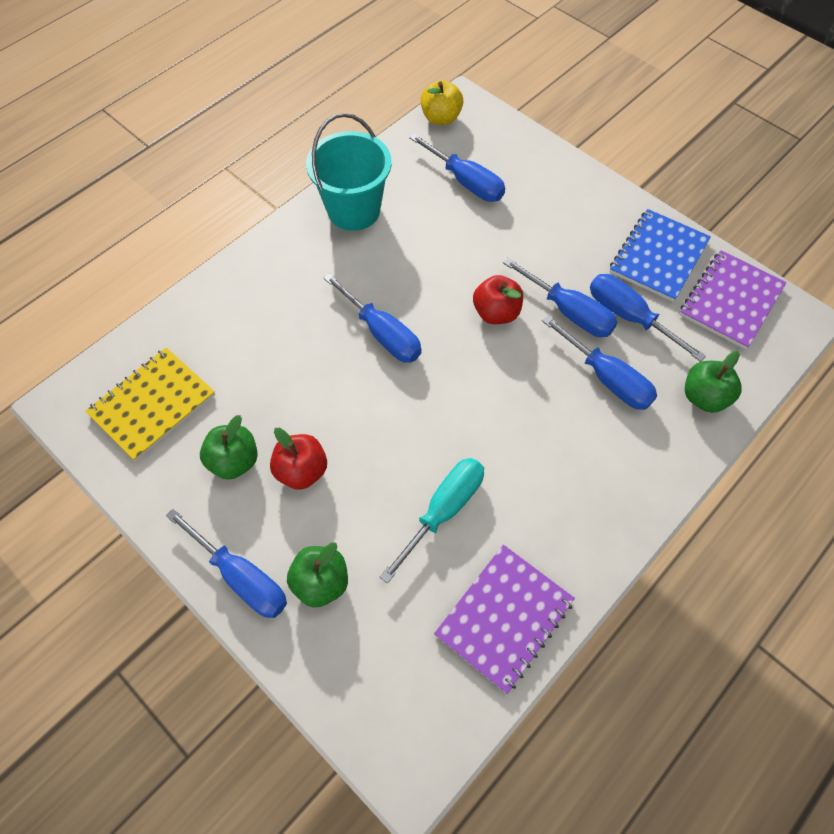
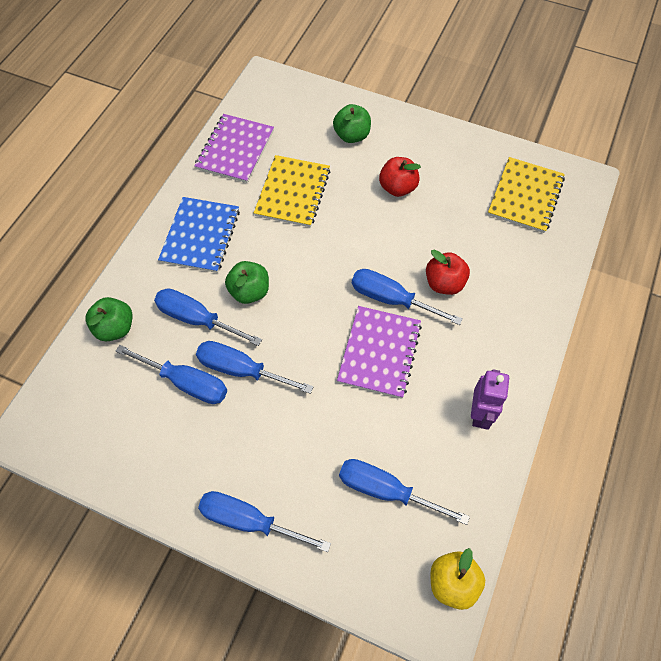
camera: 160 degrees right, 0 degrees up
(234, 461) = (445, 180): green apple -> green apple (249, 292)
(241, 577) = (400, 125): blue screwdriver -> blue screwdriver (249, 521)
(354, 210) = (479, 413): turquoise bucket -> purple robot
(443, 511) = (293, 192): turquoise screwdriver -> yellow notebook
(496, 313) = (304, 348): red apple -> red apple (444, 283)
(658, 257) = (166, 460): blue notebook -> blue notebook (200, 236)
(730, 301) = (92, 431): purple notebook -> purple notebook (379, 353)

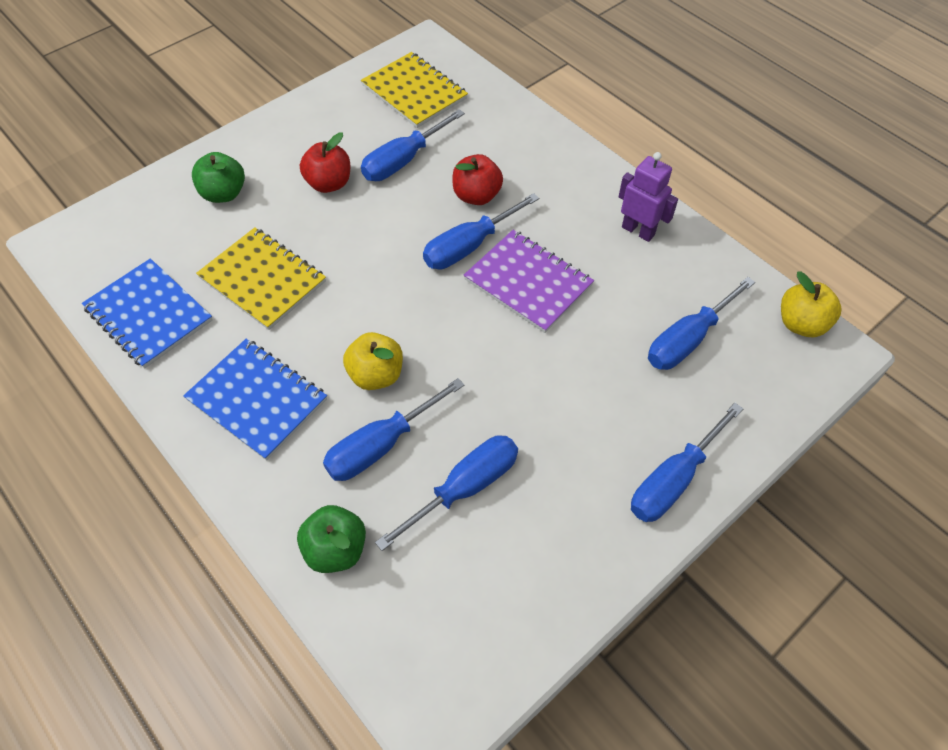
camera: 65 degrees left, 5 degrees down
(235, 150) = (149, 315): purple notebook -> blue notebook
(241, 370) = (479, 421): blue screwdriver -> blue screwdriver (403, 161)
(249, 292) = (376, 375): green apple -> yellow apple

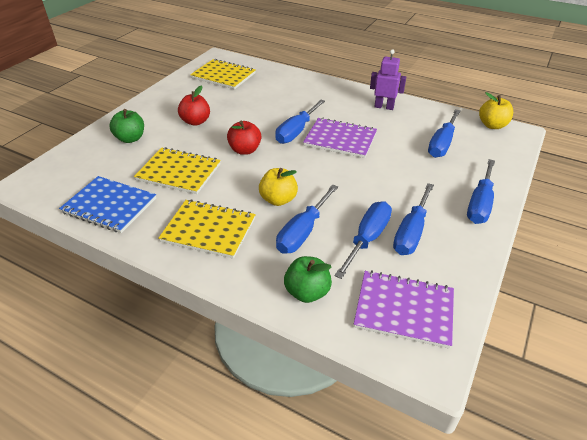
camera: 20 degrees left, 15 degrees down
(257, 400) = (209, 230): blue notebook -> yellow notebook
(403, 161) = (235, 104): blue screwdriver -> blue screwdriver (411, 232)
(449, 625) = (404, 309): none -> purple notebook
(476, 196) = (286, 110): red apple -> red apple (245, 150)

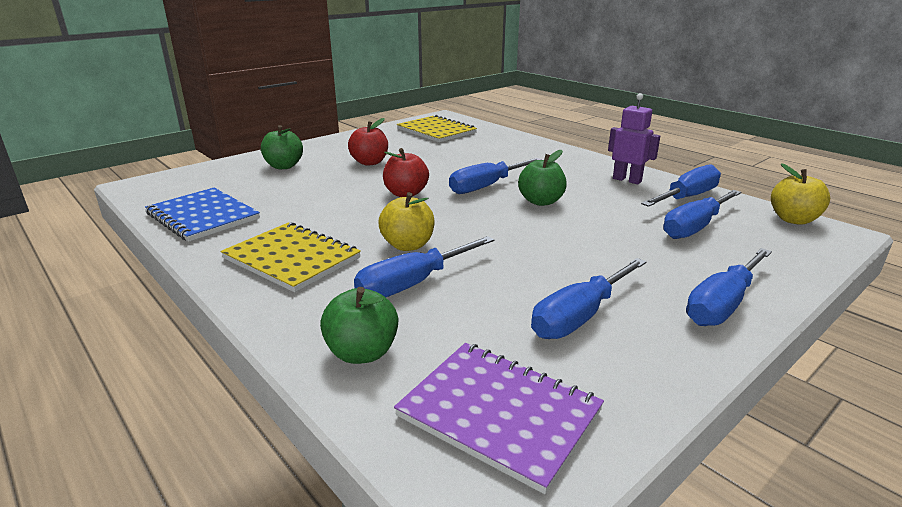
camera: 20 degrees right, 15 degrees down
(179, 172) = (308, 201): yellow notebook -> none
(340, 139) = (541, 201): purple notebook -> green apple
(367, 239) = (502, 310): blue screwdriver -> blue screwdriver (686, 197)

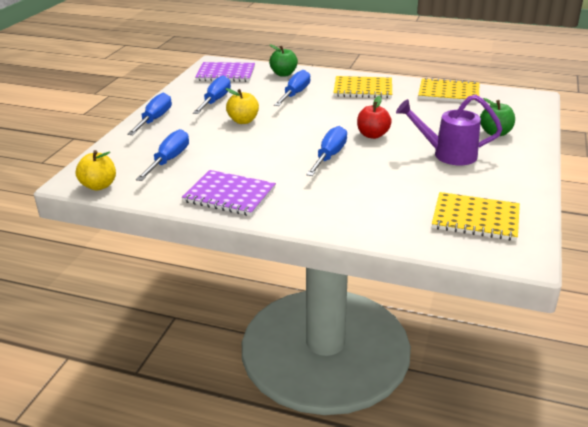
camera: 150 degrees right, 5 degrees up
(203, 216) = (448, 93): blue notebook -> yellow notebook
(369, 162) = (448, 154): red apple -> purple watering can
(408, 245) = (321, 107): yellow apple -> yellow apple (243, 121)
(541, 201) = (279, 153): green apple -> none
(627, 180) = (229, 195): purple robot -> purple notebook
(686, 197) = (176, 187): blue screwdriver -> none

